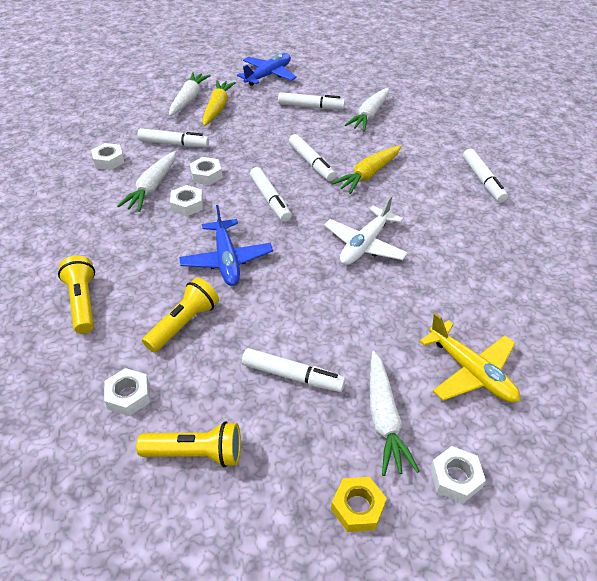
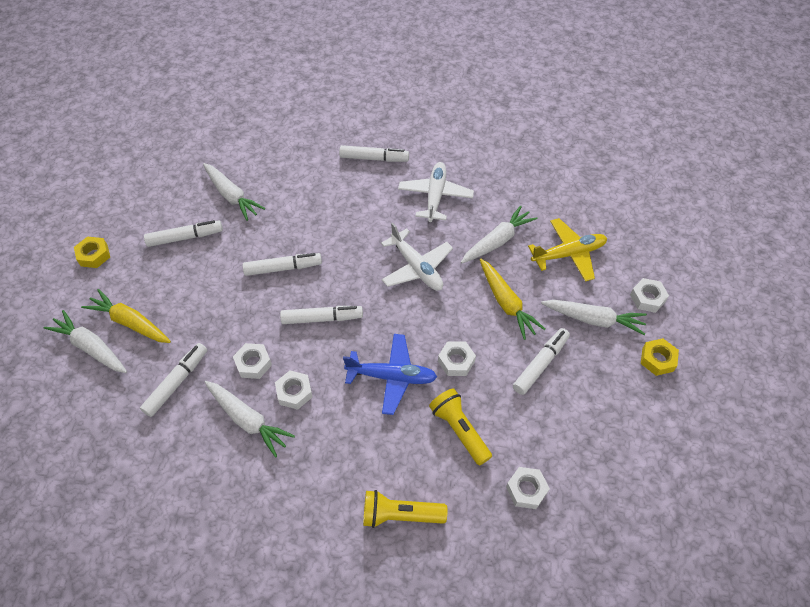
camera: 70 degrees left, 10 degrees up
(109, 160) = (170, 457): white nut -> white nut (456, 361)
(196, 453) = (594, 449): yellow flashlight -> none
(268, 75) = (94, 255): blue plane -> yellow nut
(310, 107) = (185, 237): white marker -> white marker turned 45 degrees clockwise
(368, 175) = (325, 231): yellow carrot -> yellow carrot (506, 303)
(444, 300) = (497, 241): none -> white carrot
(469, 235) = (435, 196): none -> white plane

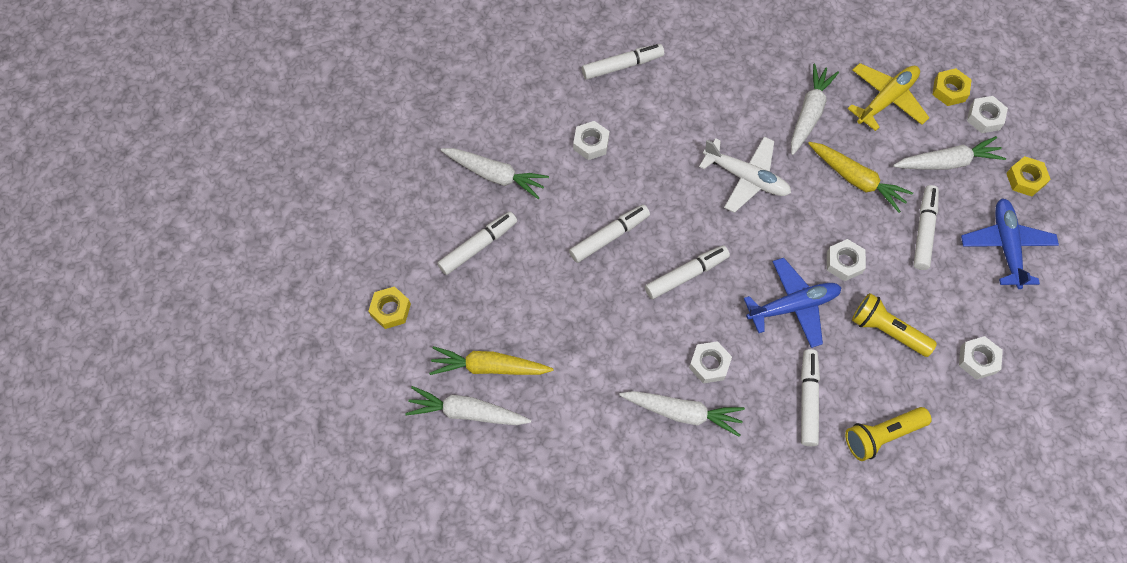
camera: 25 degrees left, 10 degrees up
(176, 382) = (584, 408): white marker -> white marker (808, 400)
(253, 363) = (649, 353): white nut -> white nut (591, 143)
(435, 196) = (715, 86): white plane -> none
(608, 406) = (1006, 246): none -> blue plane
(628, 267) = (949, 90): none -> yellow nut

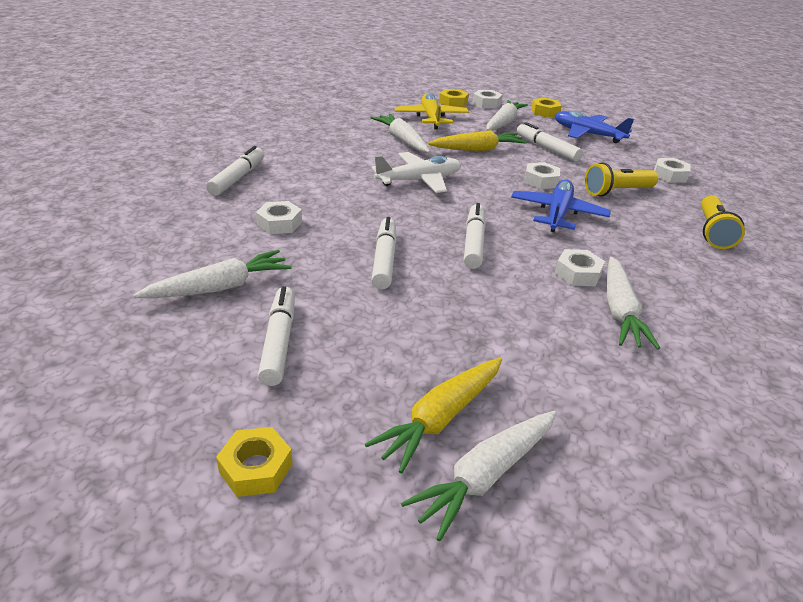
camera: 55 degrees left, 30 degrees down
(683, 413) = (619, 311): white carrot -> white carrot turned 135 degrees clockwise
(808, 400) = (655, 246): white marker -> none

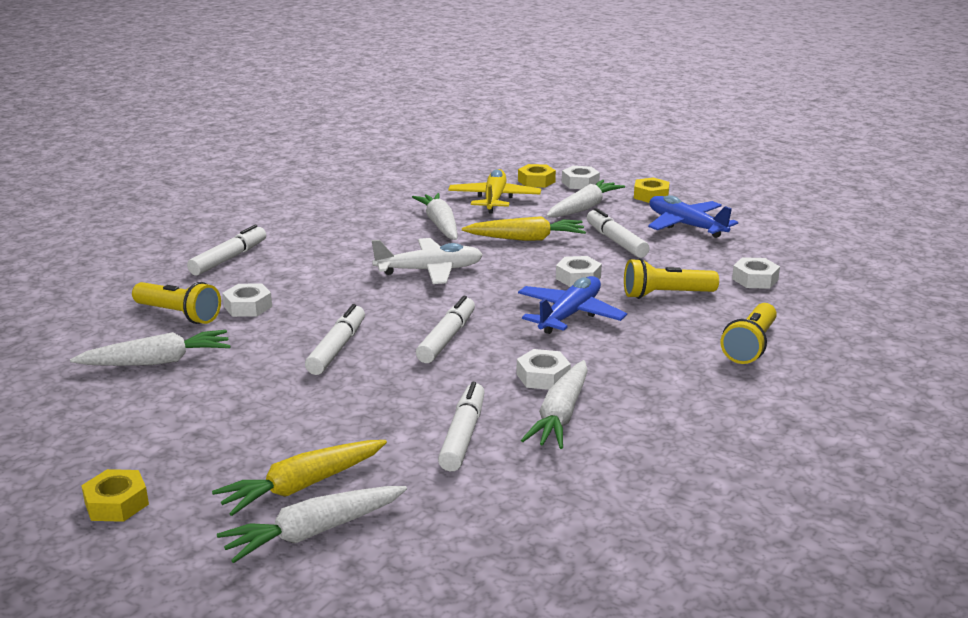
camera: 15 degrees right, 10 degrees down
(217, 235) = (179, 314): none -> yellow flashlight
(279, 342) = (188, 412): white marker -> white marker (463, 435)

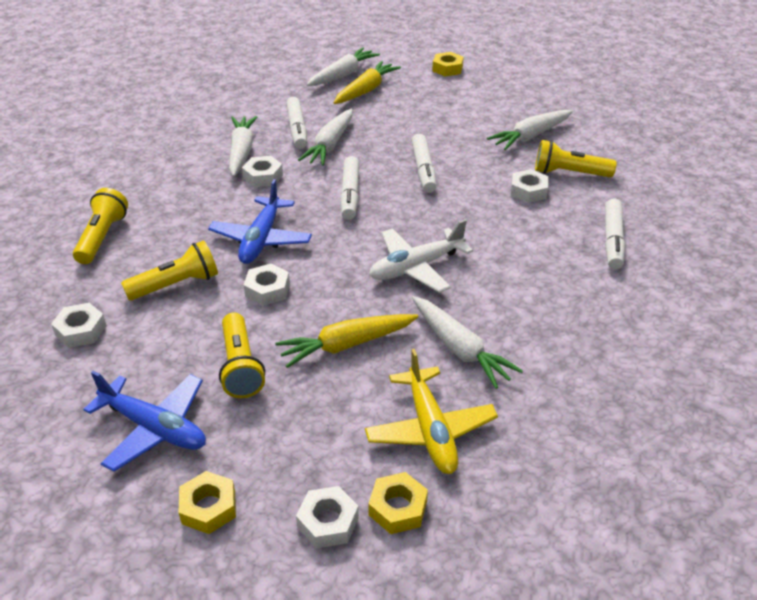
camera: 160 degrees right, 15 degrees up
(584, 208) = (299, 439): white carrot -> white carrot (330, 145)
(616, 241) = (241, 366): white marker -> yellow flashlight

